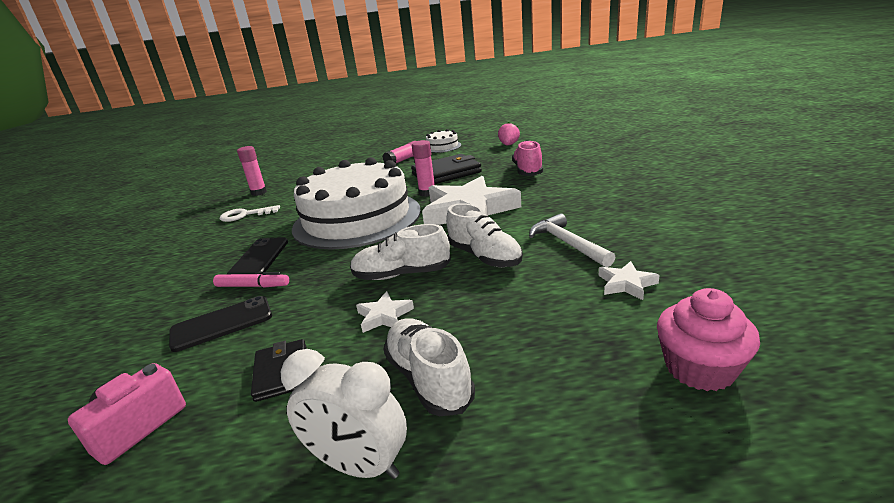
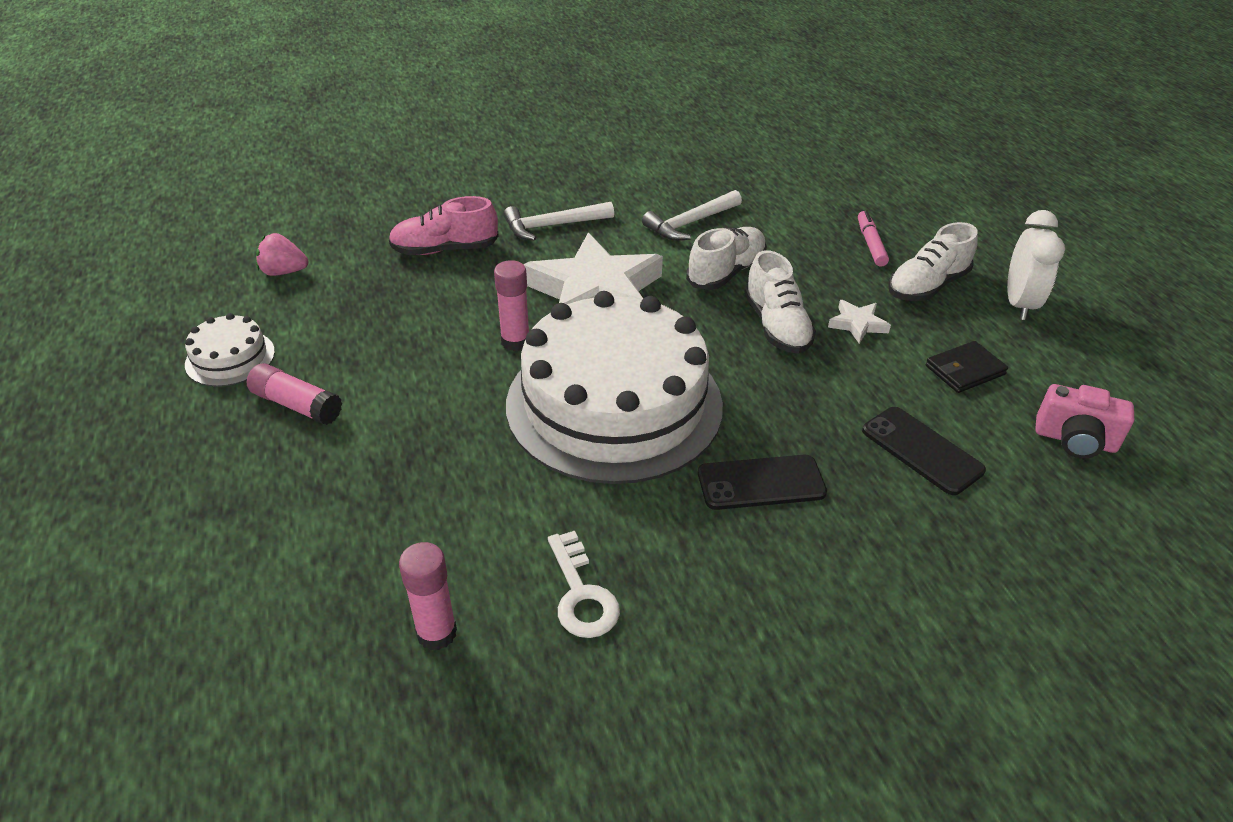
camera: 105 degrees left, 15 degrees up
(253, 286) = (837, 456): pink marker -> pink marker (870, 244)
(446, 173) = (420, 332): black wallet -> none
(558, 195) = (552, 226): none -> white hammer
(626, 284) = (763, 198): white star -> none
(699, 368) = (861, 183): pink cupcake -> none

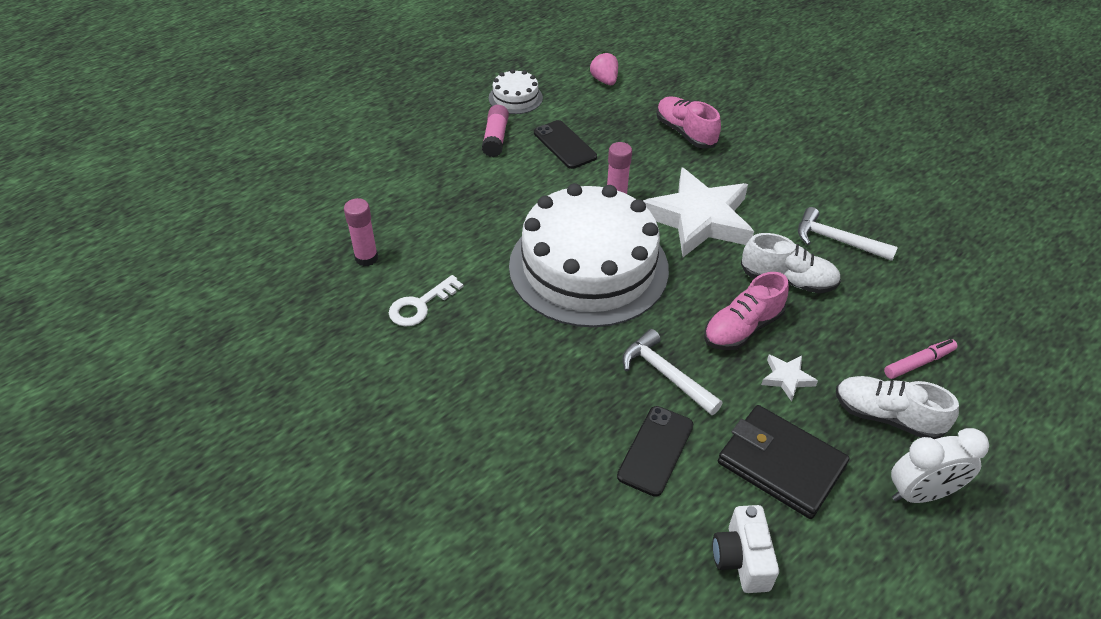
camera: 65 degrees right, 5 degrees up
(552, 226) = (760, 170): white hammer -> white hammer (665, 374)
(761, 483) = (561, 363): black phone -> black phone (564, 145)
(776, 326) = (742, 328): white shoe -> pink shoe
(965, 370) = (781, 464): black wallet -> black wallet, size x1.75
(1075, 440) = (741, 559): pink camera -> white camera

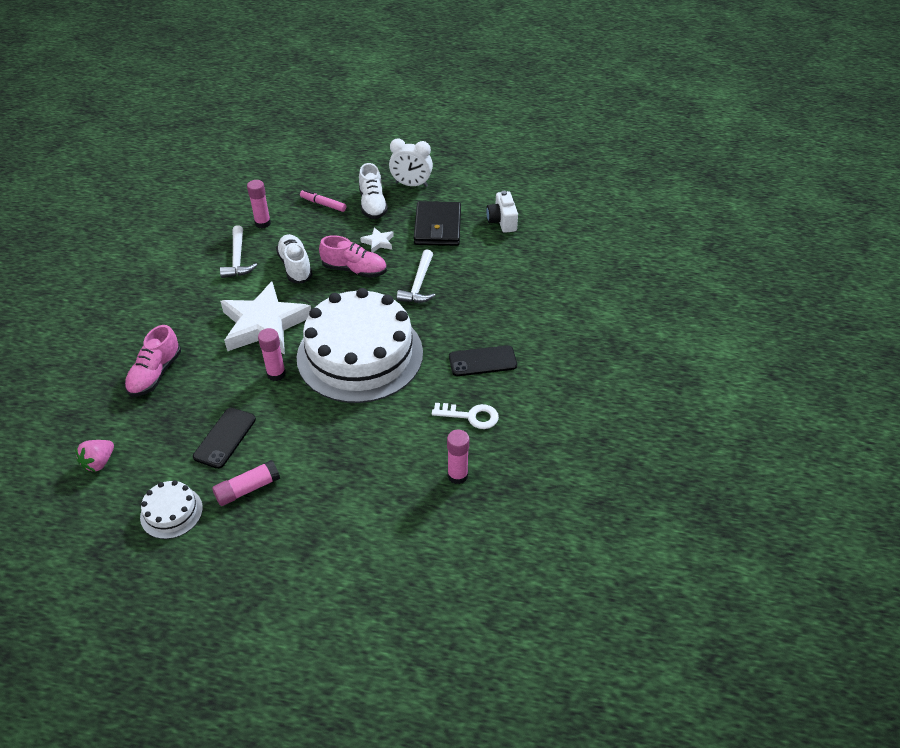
camera: 125 degrees left, 0 degrees up
(655, 450) = (473, 268): black phone -> black phone (482, 361)
(741, 559) = (502, 221): white camera -> white camera turned 120 degrees clockwise
(903, 287) = (263, 223): none -> pink glue stick
(920, 494) = (411, 184): white clock -> white clock turned 150 degrees clockwise

